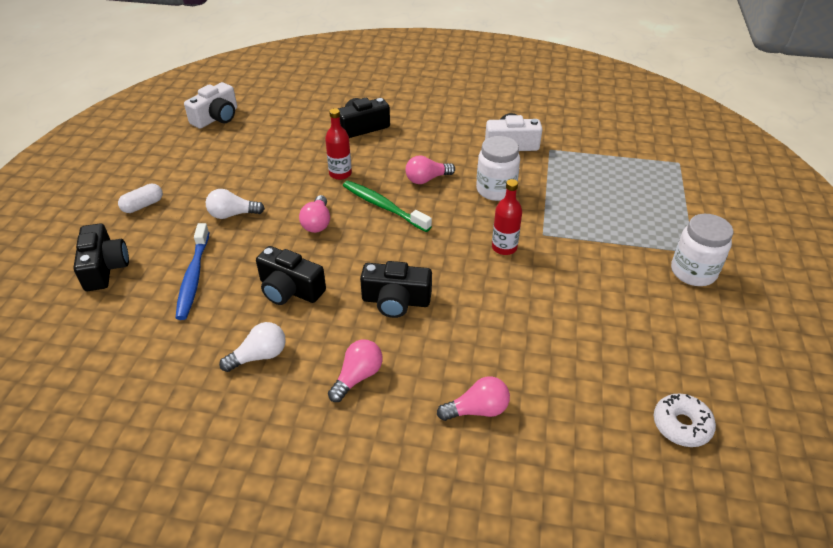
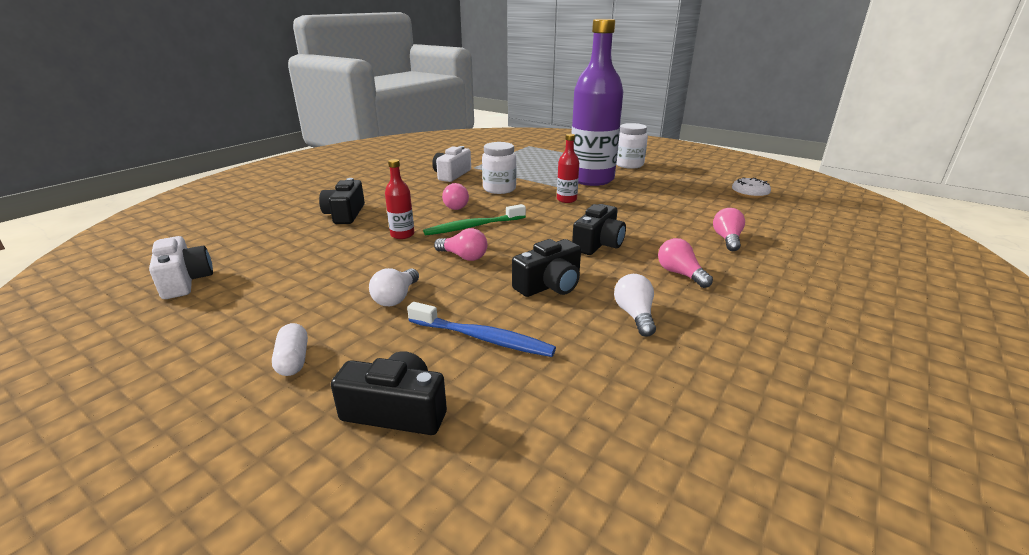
camera: 65 degrees left, 15 degrees down
(594, 250) = (591, 179): none -> purple bottle

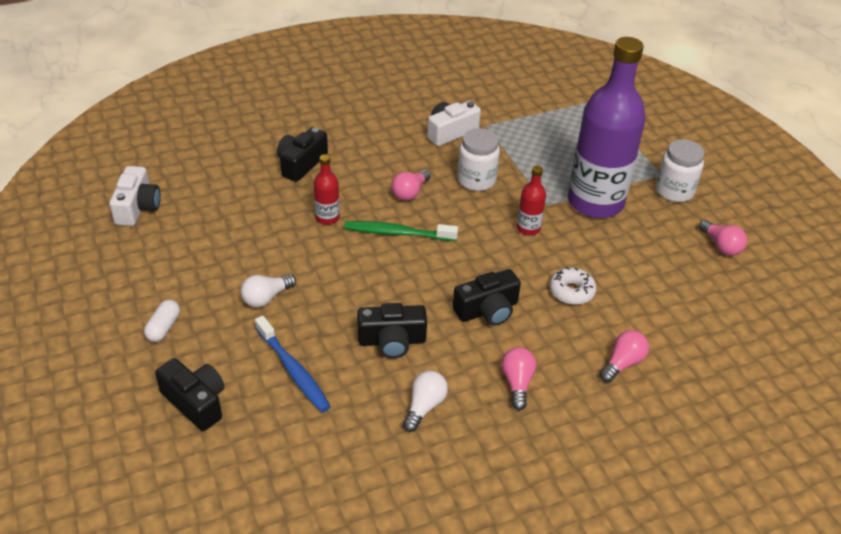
camera: 30 degrees right, 15 degrees up
(464, 257) = (354, 272): pink light bulb -> pink light bulb (721, 246)
(749, 194) = (753, 307): white donut -> white donut (571, 291)

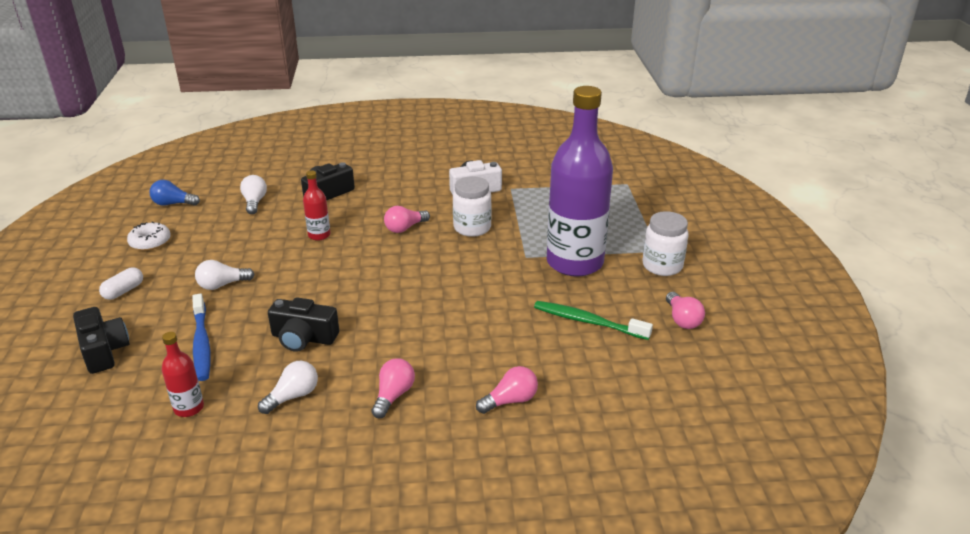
camera: 20 degrees right, 10 degrees down
(137, 207) = (173, 204): white camera -> blue light bulb
(229, 189) = (254, 202): none -> white light bulb
(397, 233) = (371, 256): green toothbrush -> green toothbrush (588, 322)
(487, 310) = (409, 330): black camera -> none
(528, 228) = (494, 272): red bottle -> red bottle (189, 408)
(571, 291) = (500, 330): white donut -> white donut (150, 242)

